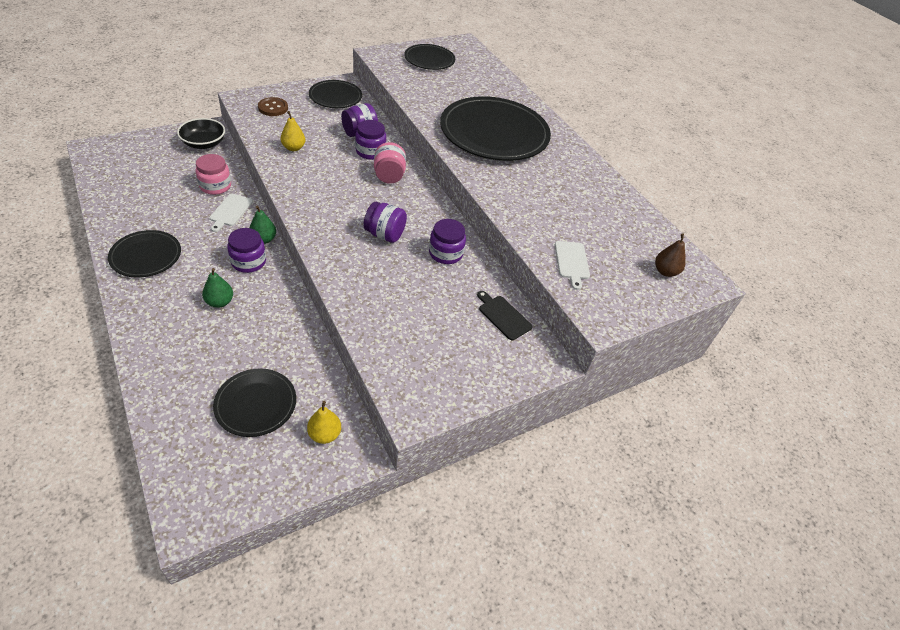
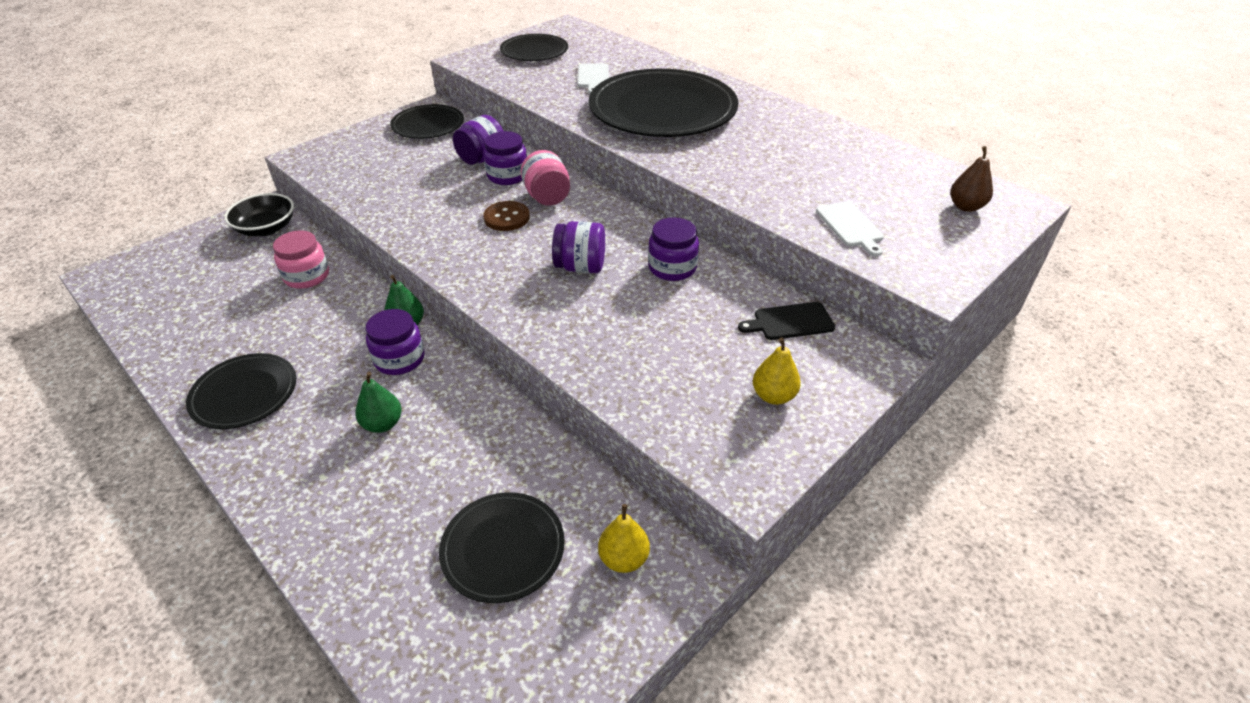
camera: 10 degrees left, 5 degrees down
(230, 211) = (343, 302): white cutting board -> white cutting board (593, 77)
(273, 108) = (351, 157): brown button -> brown button (506, 218)
(293, 148) = (403, 196): yellow pear -> yellow pear (773, 396)
(503, 316) = (790, 322): black cutting board -> black cutting board turned 45 degrees counterclockwise

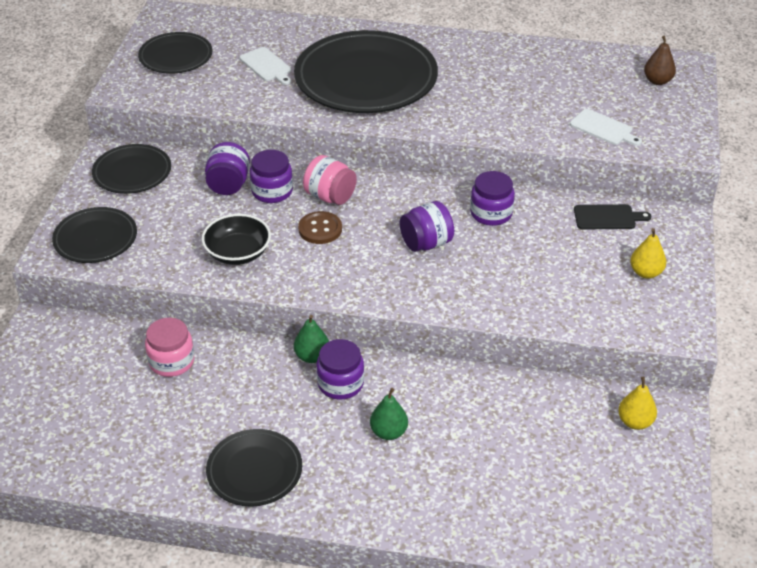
camera: 35 degrees left, 0 degrees up
(266, 228) = (69, 340): black bowl -> black bowl (238, 253)
(503, 549) = (561, 458): black plate -> black plate (95, 238)
(790, 322) = (607, 217): black cutting board -> black cutting board turned 135 degrees counterclockwise

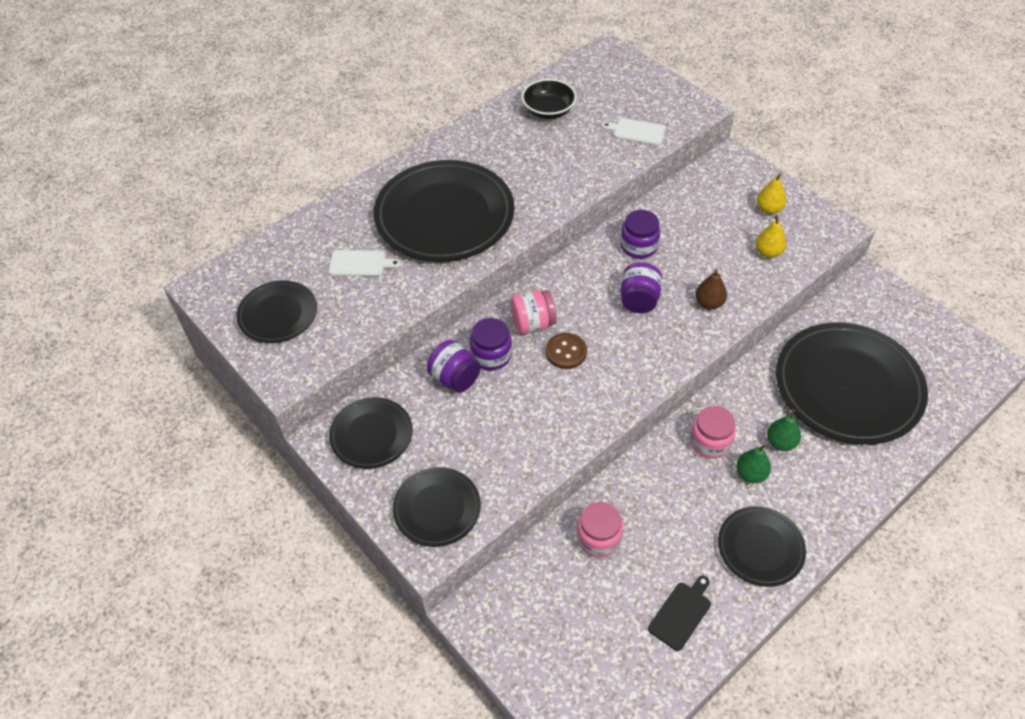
camera: 50 degrees left, 10 degrees up
(238, 253) = (547, 419): black bowl -> black bowl (548, 110)
(312, 356) = (667, 442): green pear -> green pear (750, 474)
(340, 384) = (710, 442): purple jar -> pink jar
(510, 452) = (848, 386): none -> black plate
(603, 128) = (637, 132): white cutting board -> white cutting board turned 150 degrees counterclockwise
(607, 217) = (697, 192): black cutting board -> black cutting board (681, 613)
(635, 422) = (867, 306): yellow pear -> yellow pear (768, 252)
(657, 81) = (611, 75): brown pear -> brown pear (709, 303)

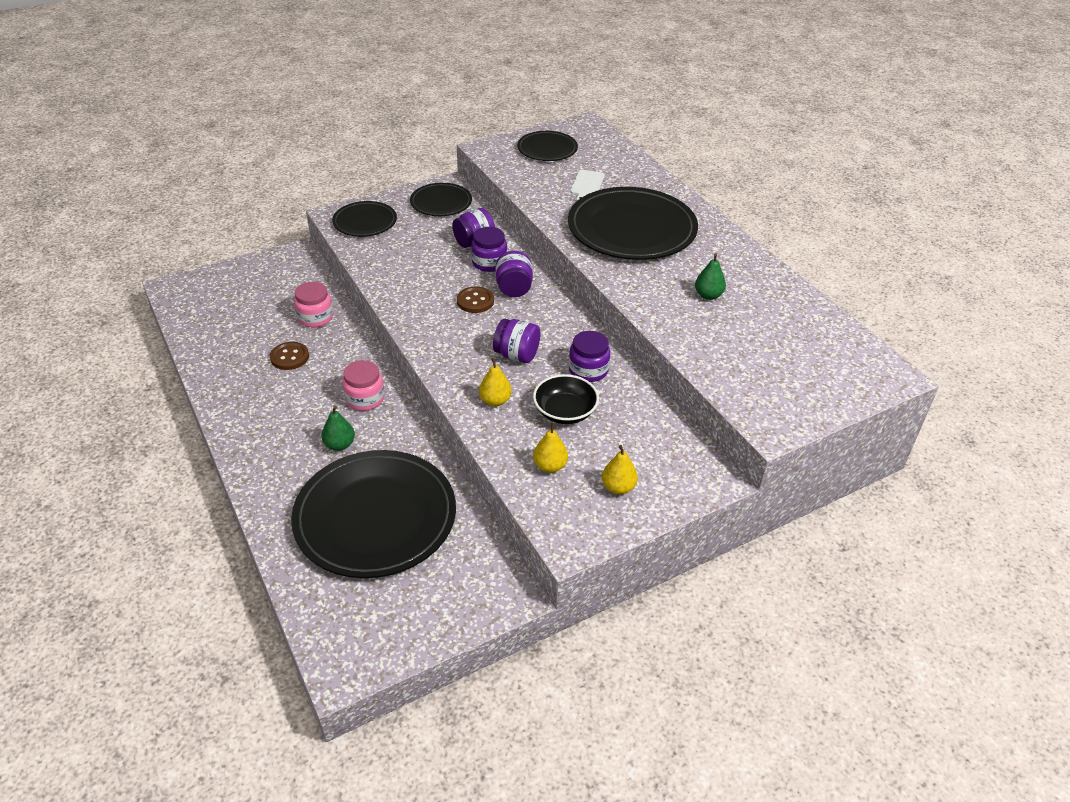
camera: 100 degrees right, 10 degrees down
(532, 324) = (514, 288): pink jar -> purple jar
(548, 110) = (778, 311): black bowl -> black bowl (565, 412)
(637, 132) = (733, 367): white cutting board -> none
(676, 538) = (289, 357): none -> brown button
(681, 613) = (230, 345): black cutting board -> none
(709, 303) = (495, 401): brown pear -> yellow pear
(750, 474) = (320, 415): green pear -> green pear (708, 295)
(760, 548) = (251, 401): black plate -> none

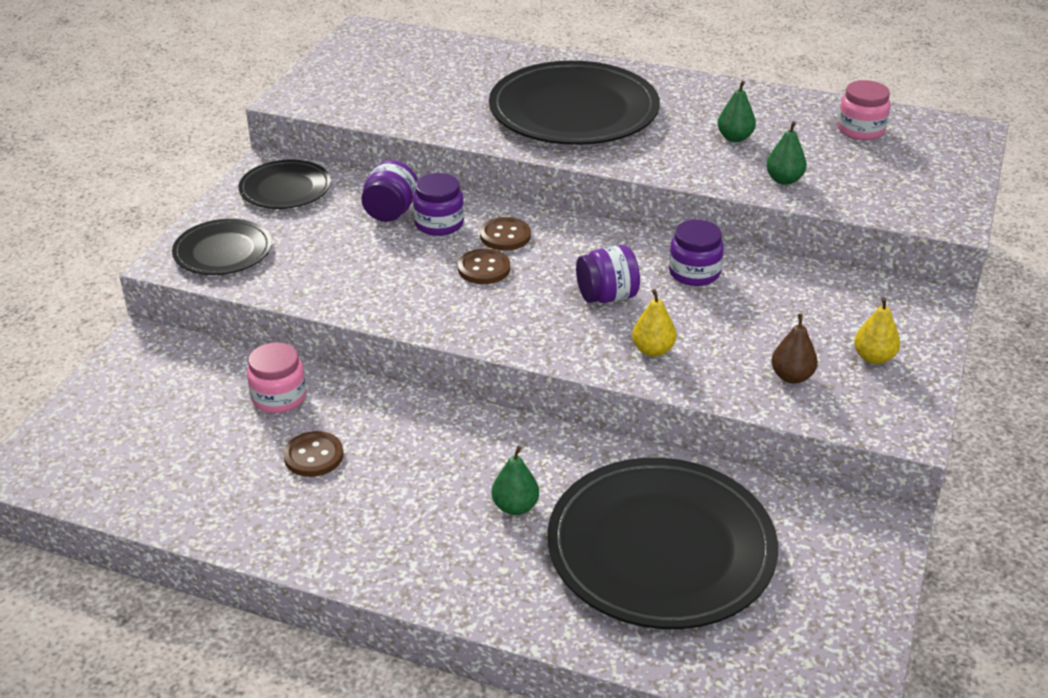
camera: 40 degrees left, 5 degrees down
(365, 398) = (471, 445): pink jar -> pink jar (860, 130)
(514, 288) = (505, 236): purple jar -> brown button
(547, 149) = (362, 71): black plate -> none
(550, 466) = (792, 376): yellow pear -> brown pear
(565, 412) = (731, 321): black bowl -> none
(587, 185) = (462, 89): white cutting board -> none
(697, 339) = (784, 180): none -> green pear

